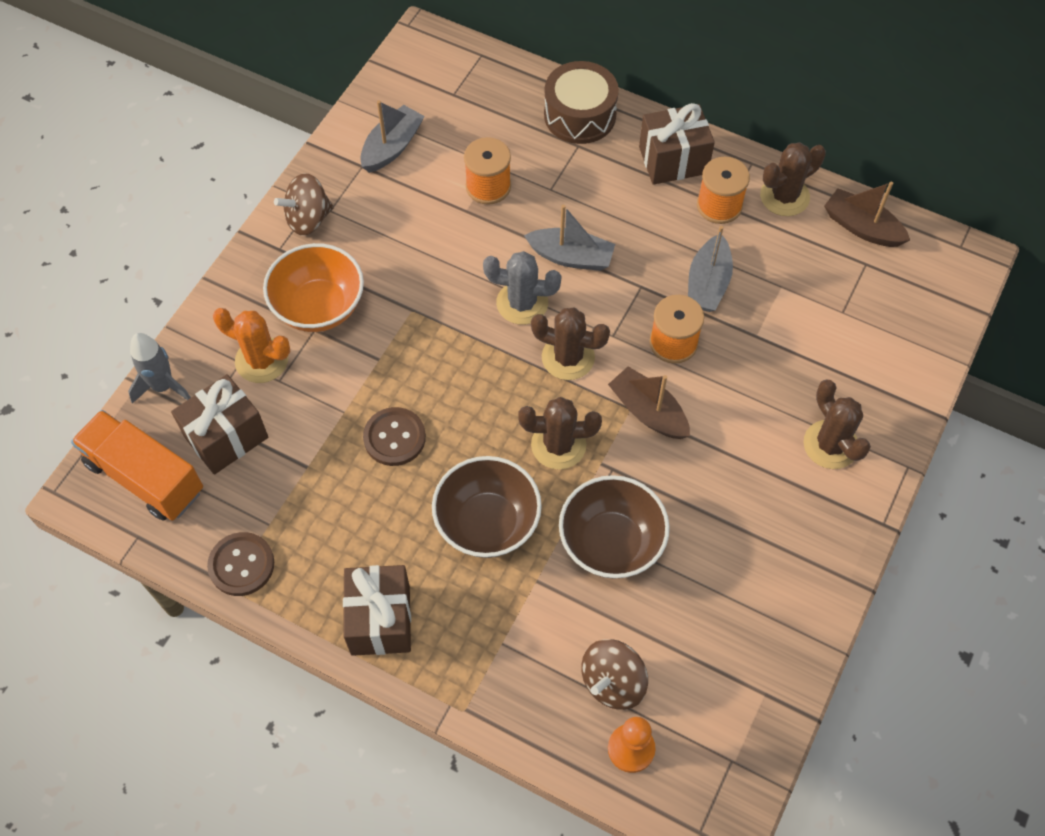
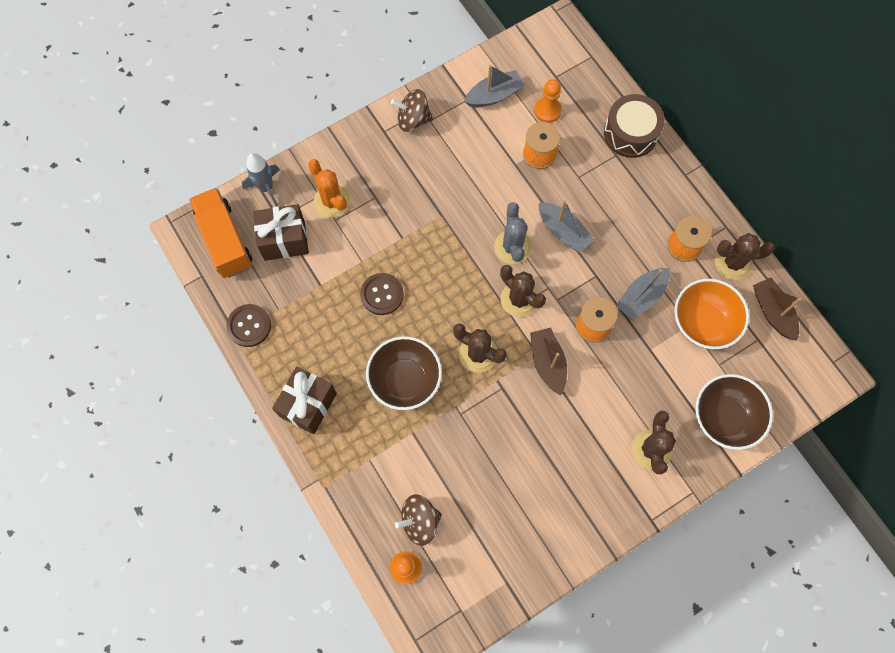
camera: 30 degrees right, 10 degrees up
(319, 307) = (386, 184): orange bowl -> orange bowl (703, 323)
(467, 135) = (547, 110): none -> orange pawn
(522, 303) = (512, 247): grey cactus -> grey cactus turned 45 degrees clockwise
(611, 543) = (472, 435): brown bowl -> brown bowl (724, 418)
(673, 160) = (673, 198): brown gift -> none

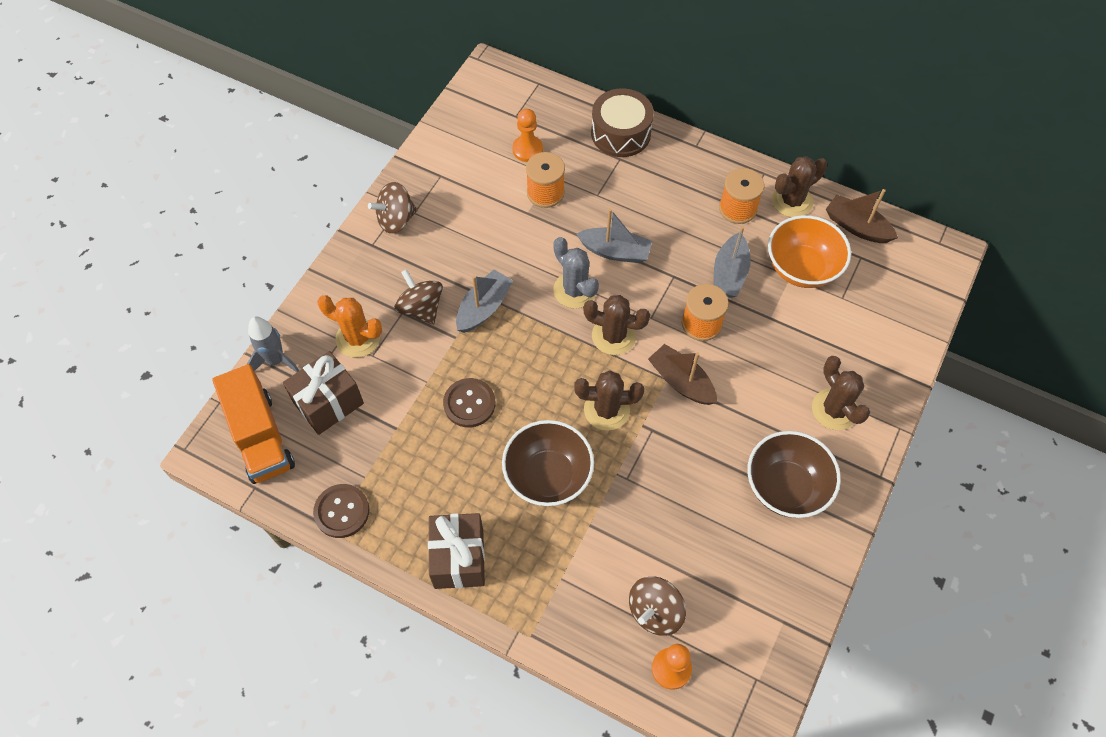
camera: 30 degrees left, 10 degrees down
(225, 240) = (260, 437): orange truck -> orange truck turned 150 degrees counterclockwise
(390, 201) = (421, 308): none -> brown spinning top
(494, 95) = (465, 160): grey boat -> grey boat (484, 308)
(724, 418) = (880, 343): brown bowl -> brown bowl (785, 487)

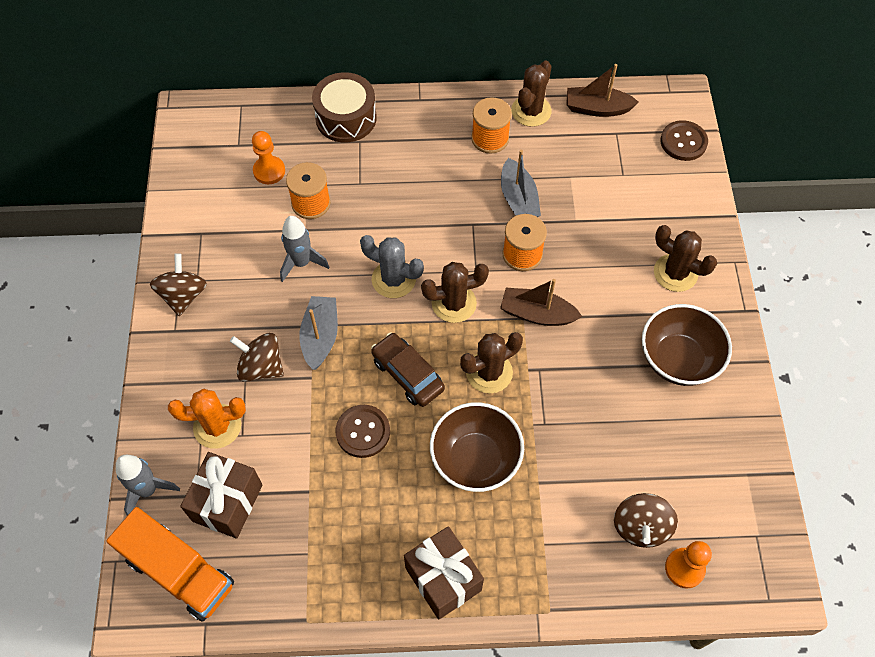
camera: 30 degrees left, 0 degrees up
(342, 511) = (306, 598): brown button -> brown button (683, 142)
(396, 220) = (183, 295): brown spinning top -> brown spinning top turned 150 degrees clockwise
(506, 239) = (301, 263): none -> grey rocket
(536, 376) = (407, 374): none -> brown car
(615, 251) = (407, 227): grey boat -> none
(801, 268) = (575, 165): orange bowl -> none

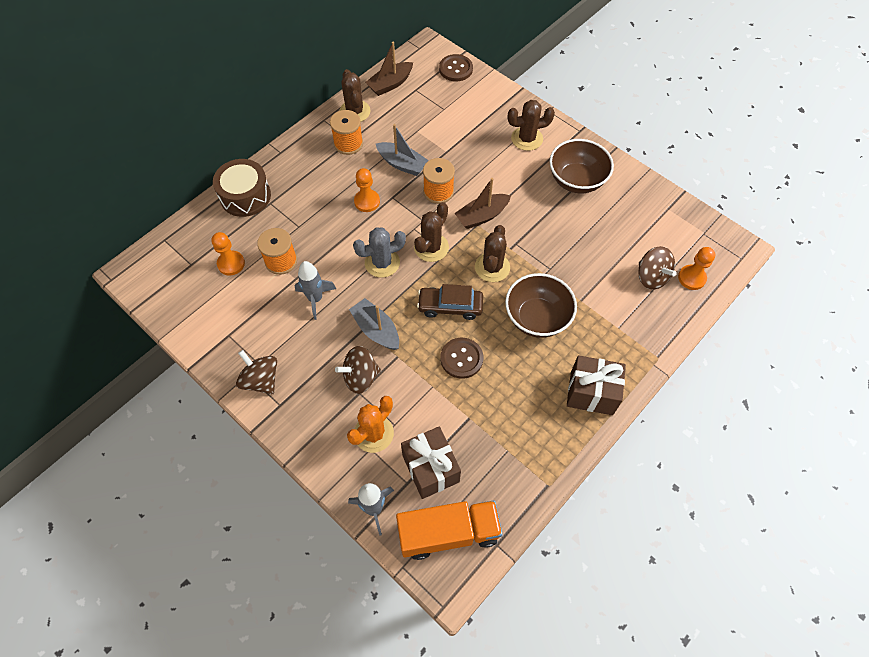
camera: 45 degrees left, 0 degrees up
(444, 209) = (367, 201): none -> orange pawn

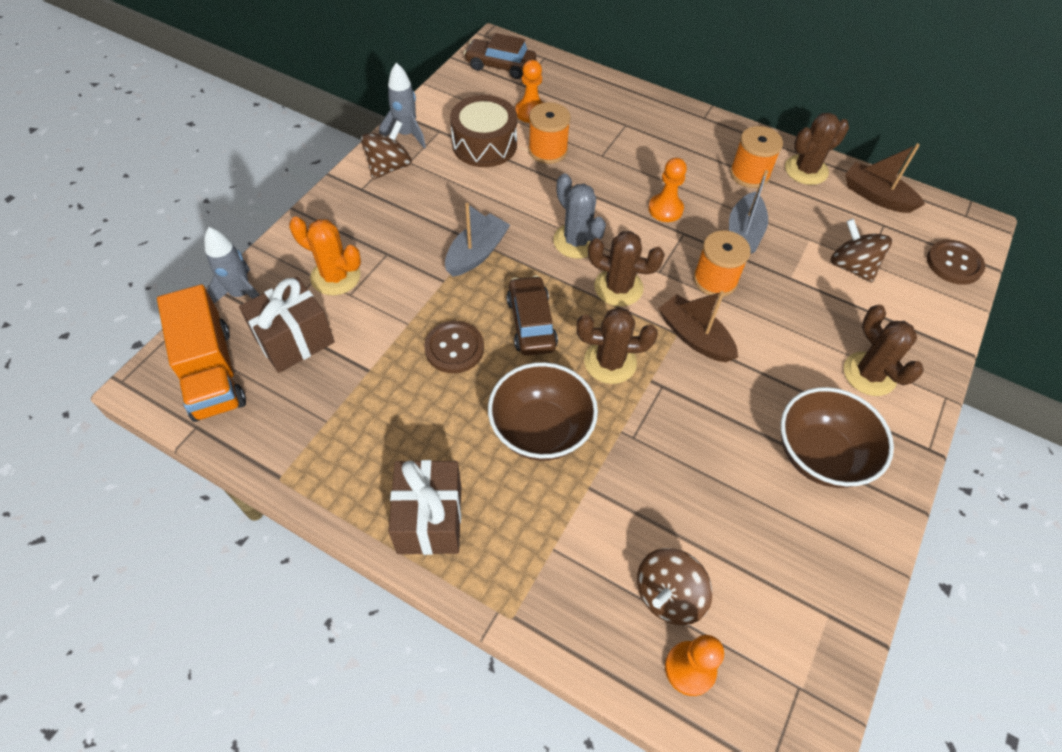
camera: 75 degrees right, 5 degrees down
(161, 274) = (500, 66): none -> brown car
(245, 196) = (626, 103): brown drum -> brown drum (484, 145)
(315, 299) = (505, 190): grey rocket -> grey rocket (406, 135)
(360, 377) = (408, 251): brown spinning top -> brown spinning top (851, 267)

